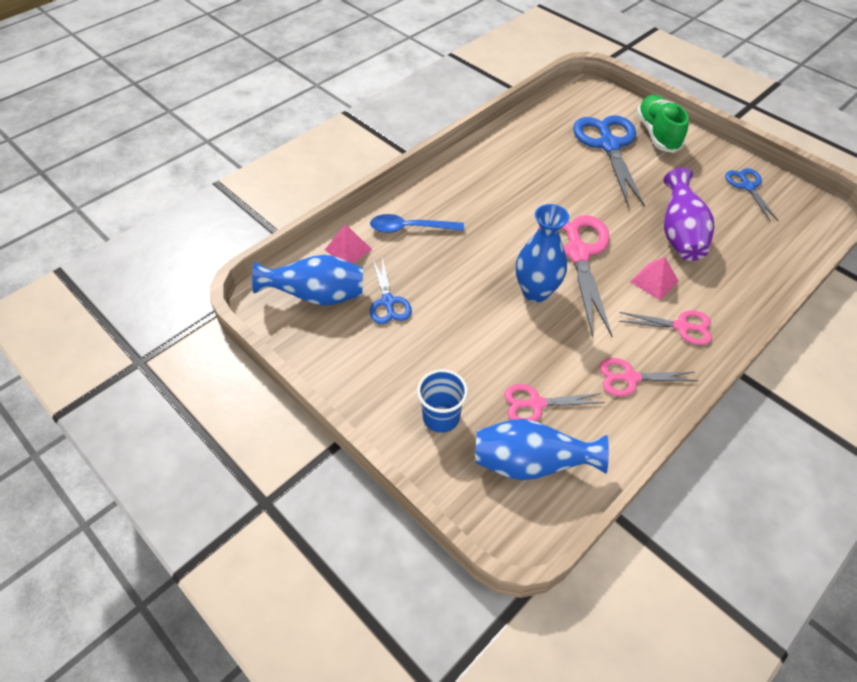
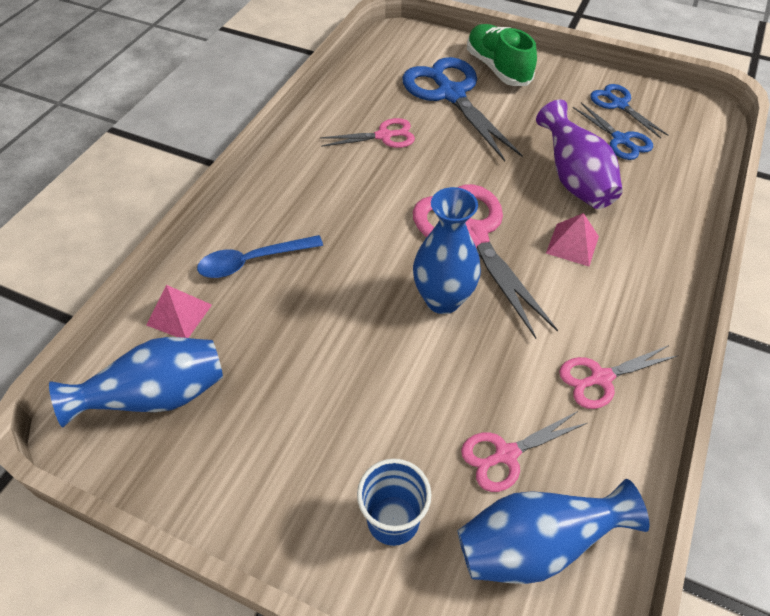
camera: 20 degrees left, 0 degrees up
(388, 302) = (260, 374): blue scissors -> blue scissors (620, 140)
(681, 327) = (627, 292): pink scissors -> pink scissors (384, 136)

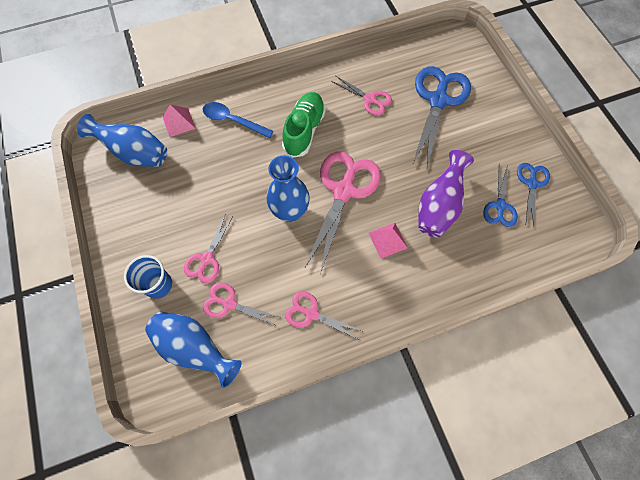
camera: 45 degrees right, 15 degrees up
(414, 432) = (206, 259): none -> pink scissors
(497, 68) = (488, 103): green shoe -> green shoe (304, 130)

